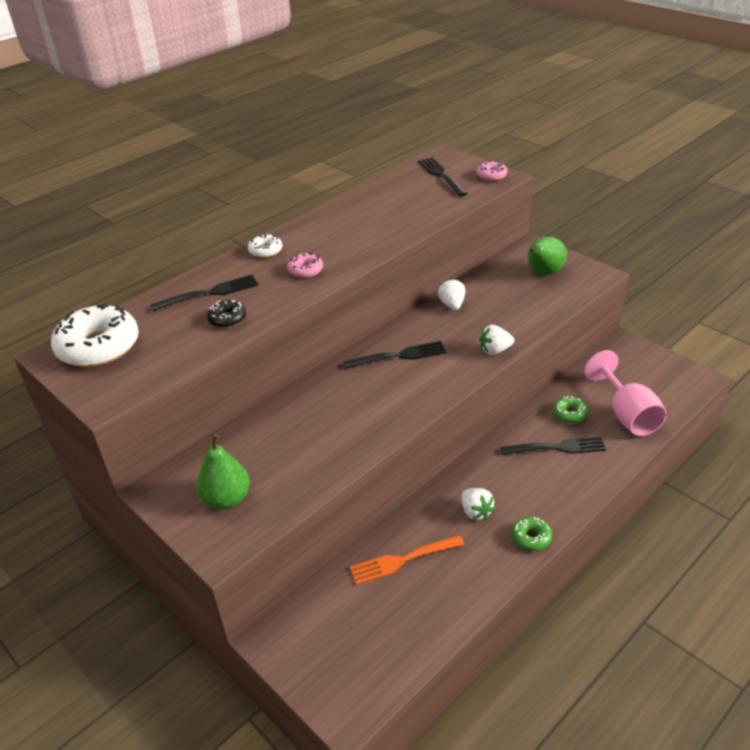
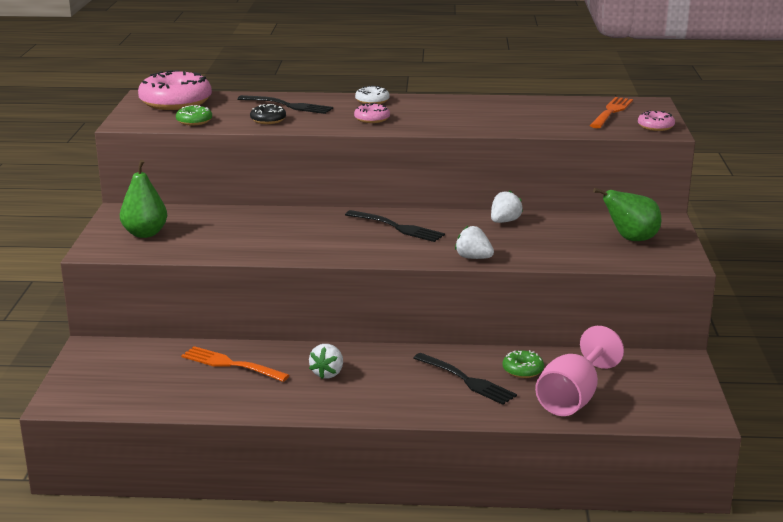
camera: 45 degrees right, 15 degrees down
(98, 347) = (175, 102): white donut -> pink donut
(441, 175) = (611, 112): black fork -> orange fork
(531, 538) = (334, 408): green donut -> green donut (194, 121)

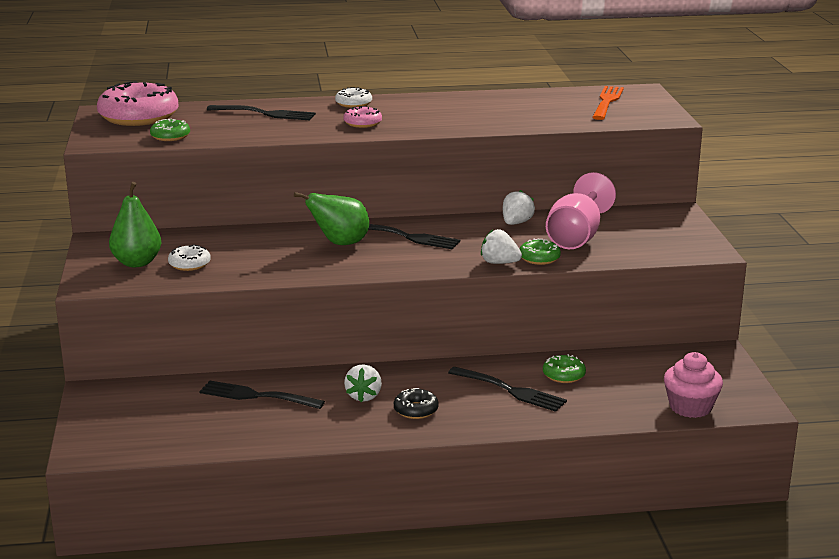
camera: 10 degrees left, 0 degrees up
(190, 238) = (189, 264): none -> white donut
(231, 364) = (257, 396): orange fork -> black fork
(268, 120) = (251, 130): black donut -> black donut (416, 410)
(513, 256) = (539, 258): none -> green donut
(573, 398) = (623, 398): pink goblet -> pink goblet (576, 236)
(631, 239) = (650, 232): green pear -> green pear (340, 243)
(636, 412) = (690, 407): none -> pink cupcake
(655, 127) = (658, 115): pink donut -> none

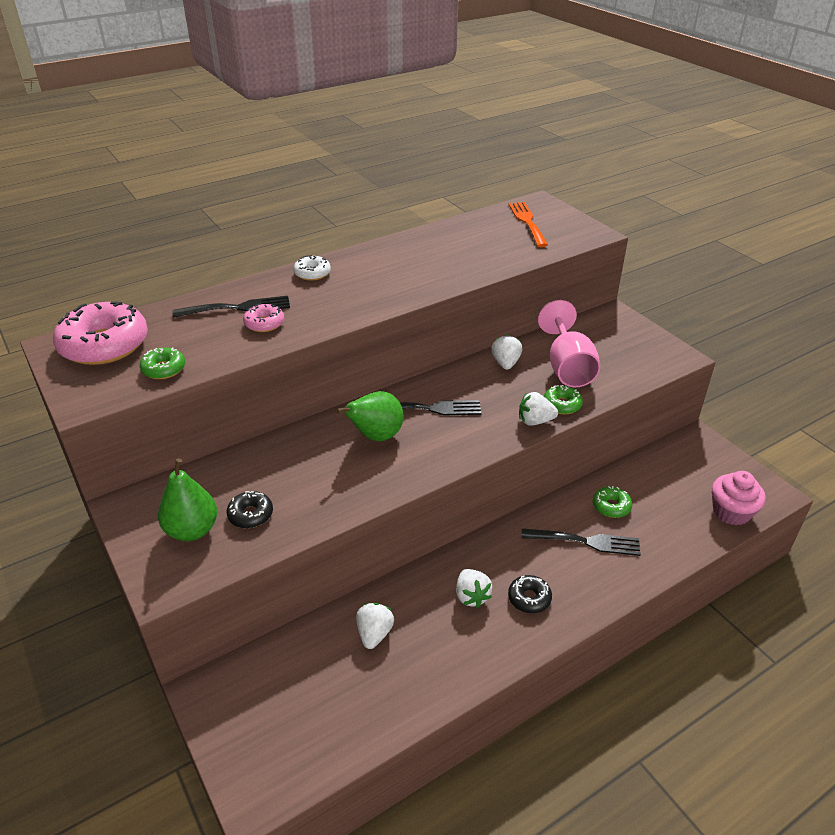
camera: 25 degrees left, 15 degrees up
(189, 264) = (250, 515): white donut -> black donut
(257, 396) = (374, 633): black fork -> white strawberry
(362, 123) = (344, 300): pink donut -> pink donut (264, 323)

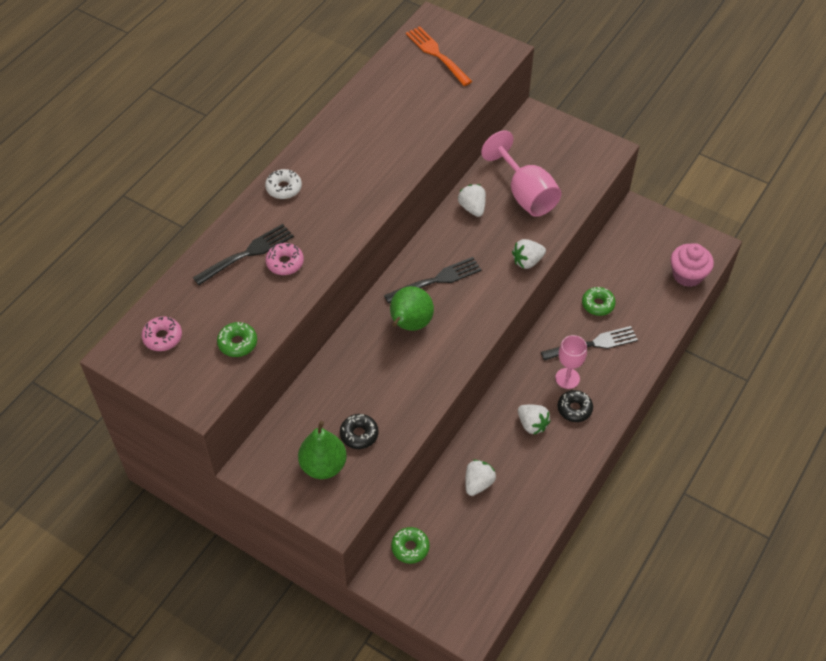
camera: 25 degrees left, 15 degrees up
(104, 345) = (162, 337): pink donut -> pink donut, size x0.48
(374, 633) = (478, 483): white strawberry -> white strawberry turned 45 degrees clockwise
(538, 565) = (567, 378): none -> pink goblet
(562, 405) = (540, 236): green donut -> green donut (410, 547)

